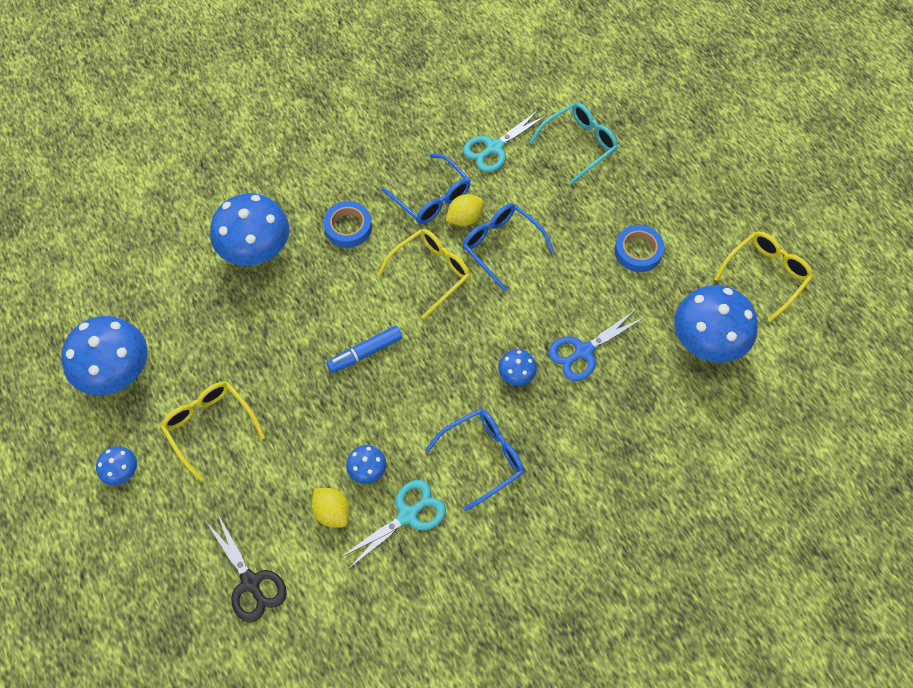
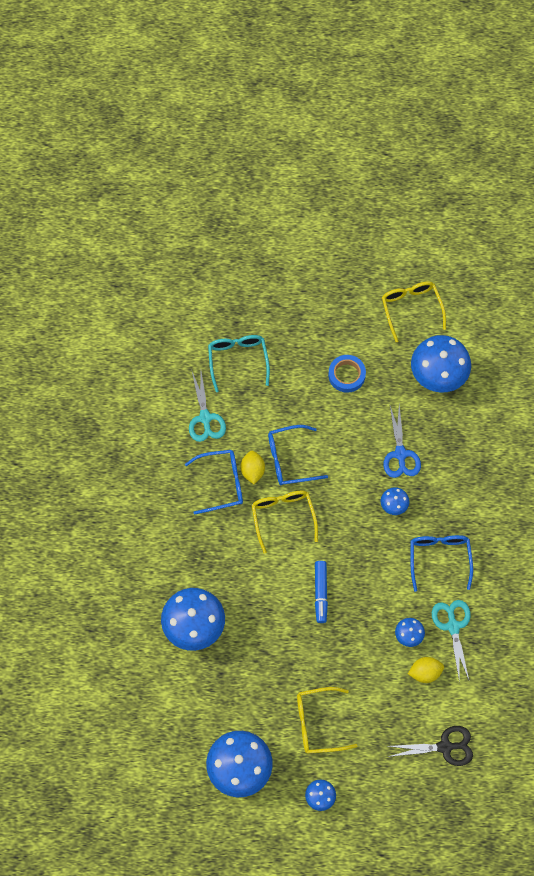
camera: 60 degrees left, 5 degrees up
(348, 227) = (212, 553): blue tape -> none

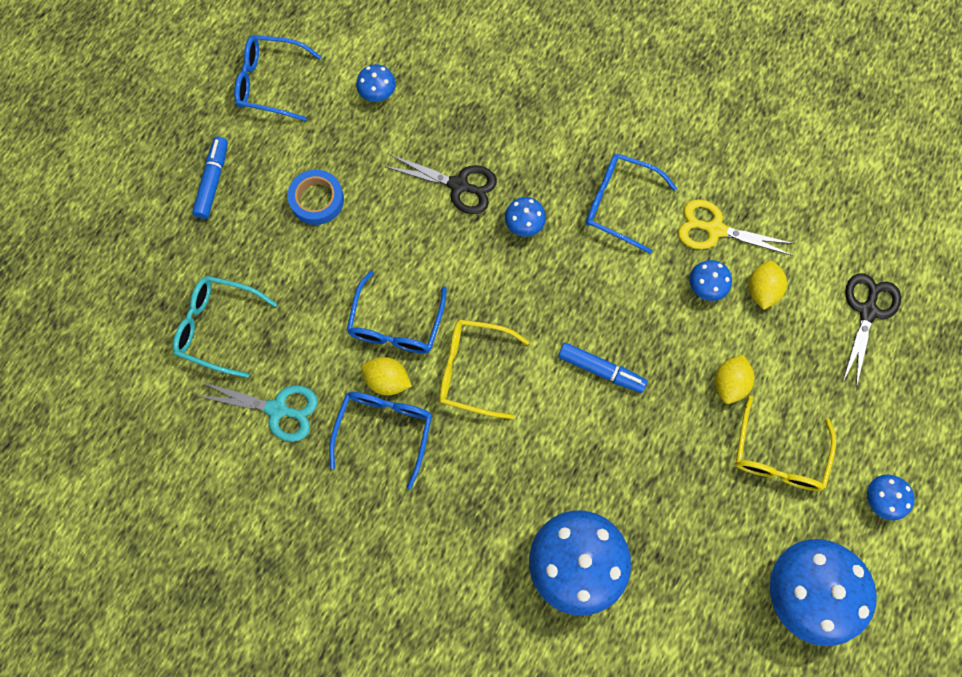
camera: 65 degrees left, 5 degrees up
(327, 310) = (213, 181): none -> blue marker
(350, 675) = (729, 383): none -> yellow lemon
(400, 454) = (459, 185): blue scissors -> black scissors
(411, 309) = (270, 83): yellow glasses -> blue glasses
(438, 376) = (378, 95): blue mushroom -> blue mushroom, size x0.47
(453, 626) = (715, 229): turquoise scissors -> yellow scissors

